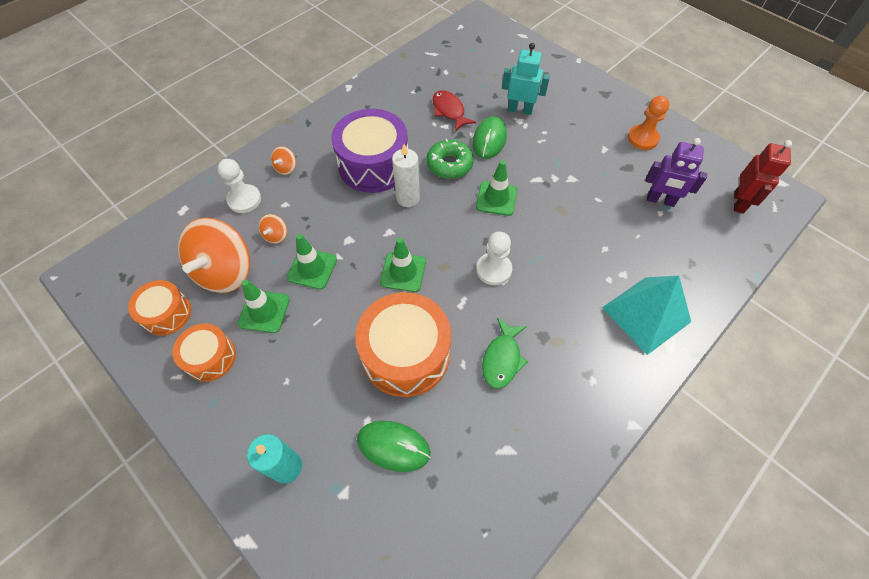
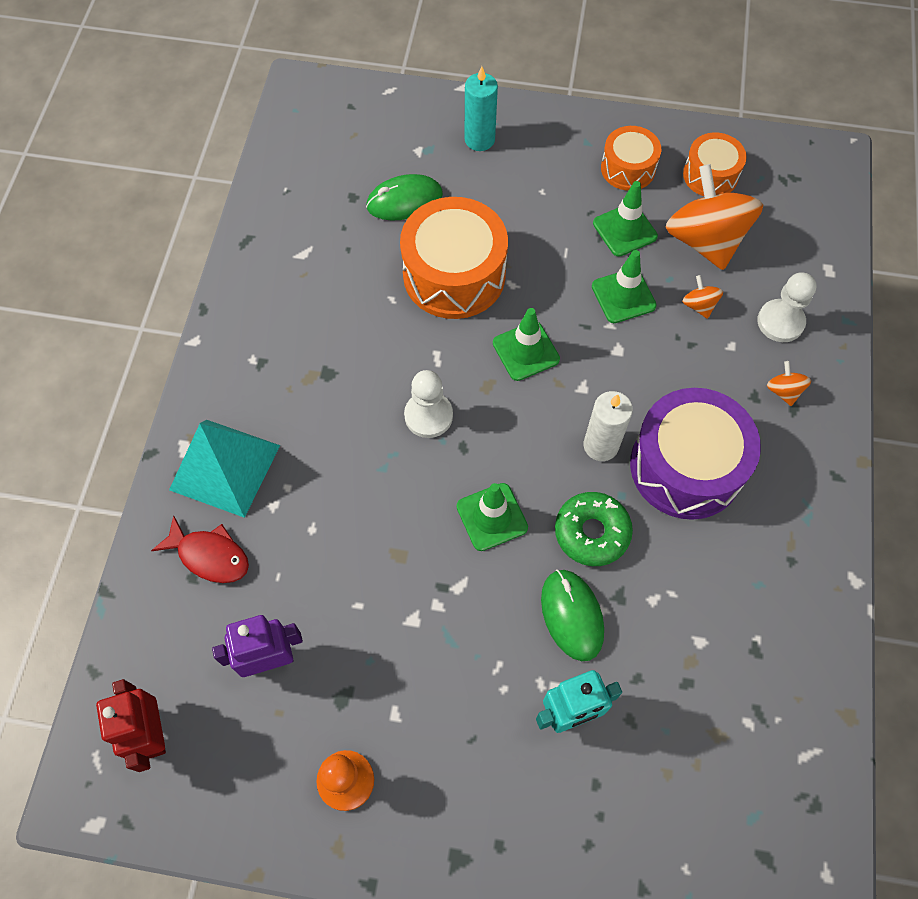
camera: 145 degrees right, 5 degrees up
(449, 111) = (671, 634): red fish -> red fish (209, 555)
(502, 359) = (356, 326): green fish -> none

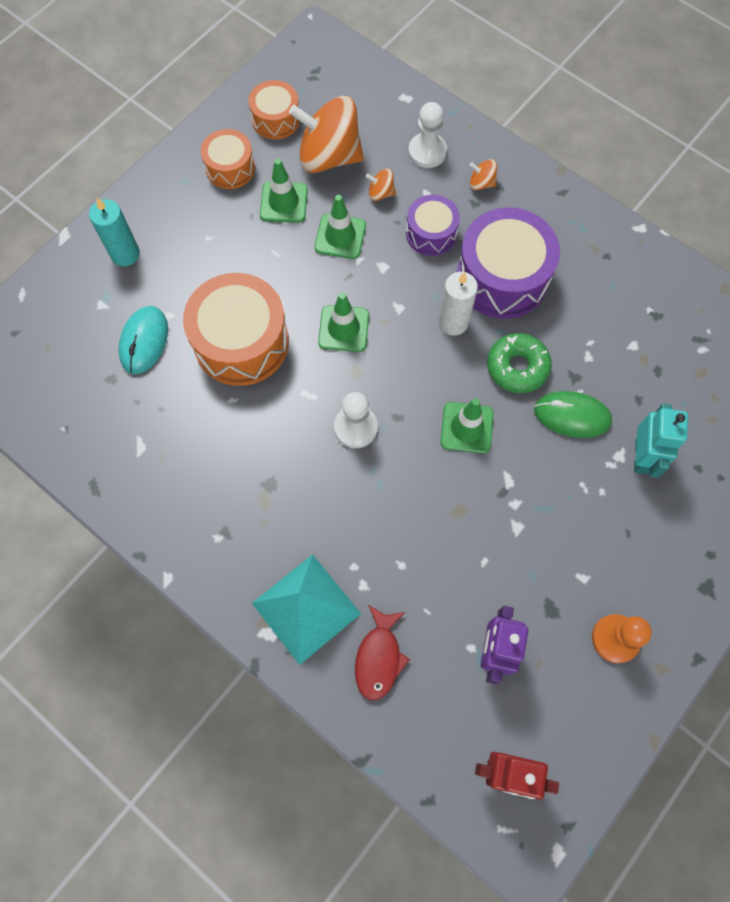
camera: 60 degrees left, 5 degrees up
(209, 555) = (379, 657): red fish -> red fish turned 135 degrees clockwise
(404, 200) = (144, 341): green mouse -> turquoise mouse
(687, 374) = (431, 233): none -> purple drum

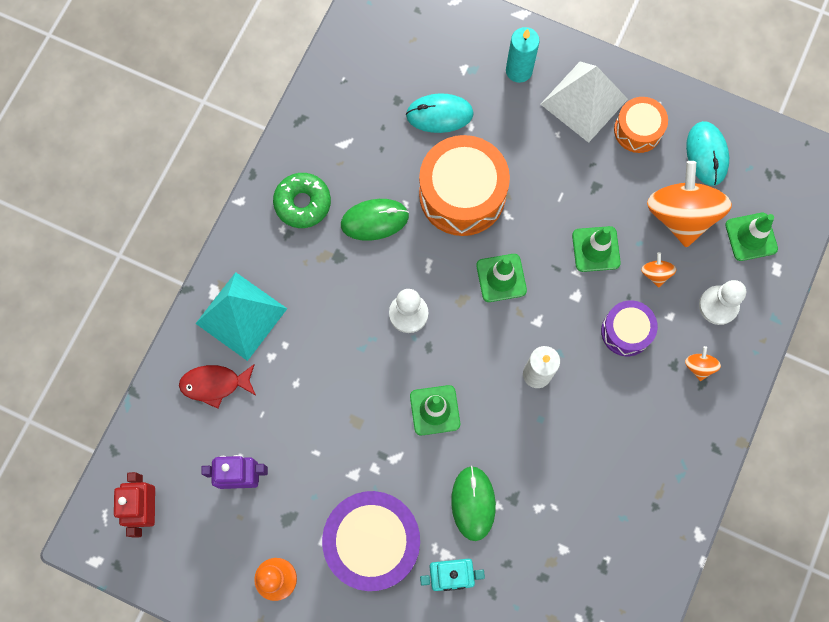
camera: 75 degrees right, 5 degrees up
(182, 205) = (584, 101): none -> white pyramid
(240, 436) = (374, 220): none -> green mouse
(276, 119) = (707, 154): orange drum -> turquoise mouse
(284, 202) = (616, 188): green traffic cone -> green traffic cone (751, 237)
(502, 277) = (598, 409): purple drum -> purple drum (373, 542)
(517, 367) = (508, 443): green donut -> green donut (302, 203)

